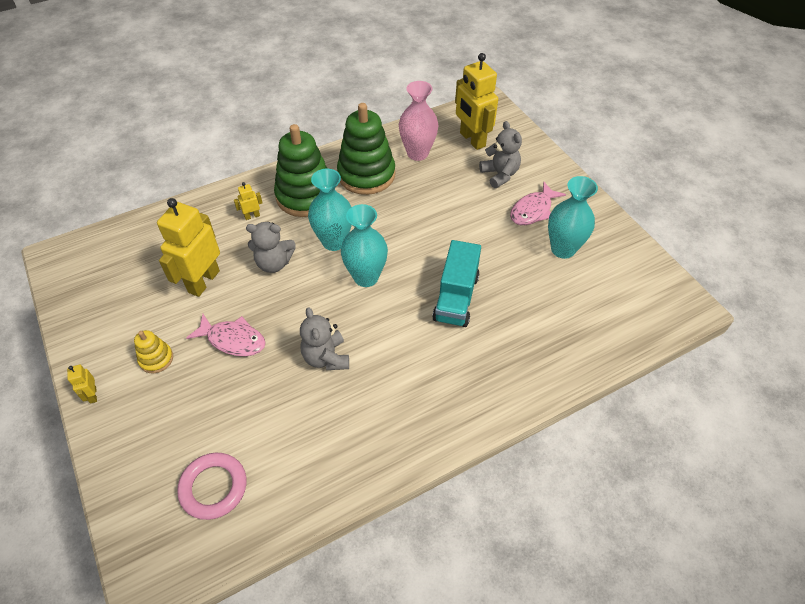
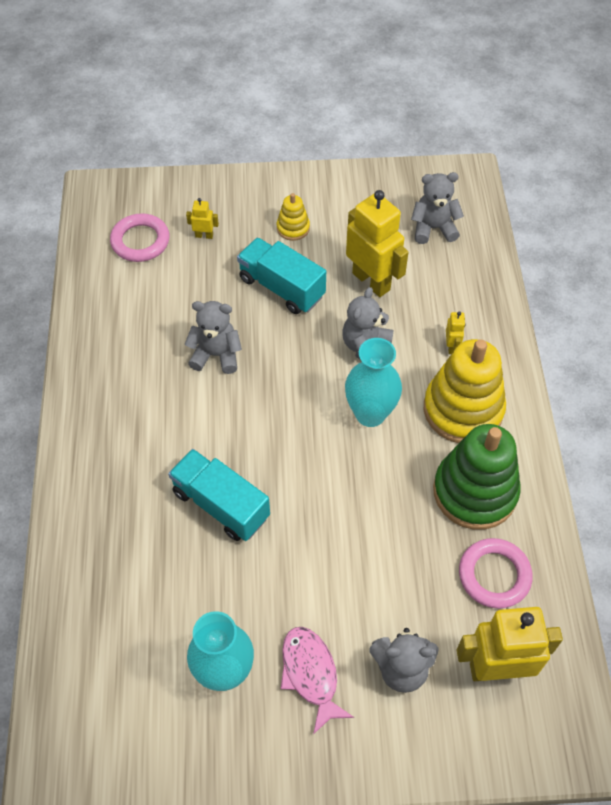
camera: 115 degrees right, 5 degrees up
(93, 395) = (279, 181): yellow robot -> yellow robot (204, 235)
(129, 260) = (433, 228): none -> grey teddy bear
(233, 340) = (281, 287): pink fish -> turquoise truck
(305, 196) = (463, 409): green stacking toy -> yellow stacking toy
(366, 277) = (299, 426): turquoise vase -> none
(417, 153) = (494, 575): pink vase -> pink ring

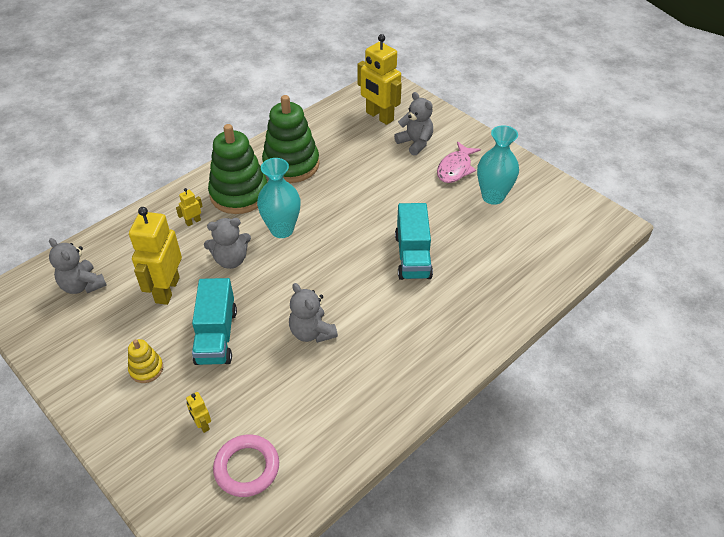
camera: 130 degrees left, 10 degrees down
(463, 409) = (239, 194): yellow stacking toy -> green stacking toy
(494, 575) = (333, 137): pink ring -> none

